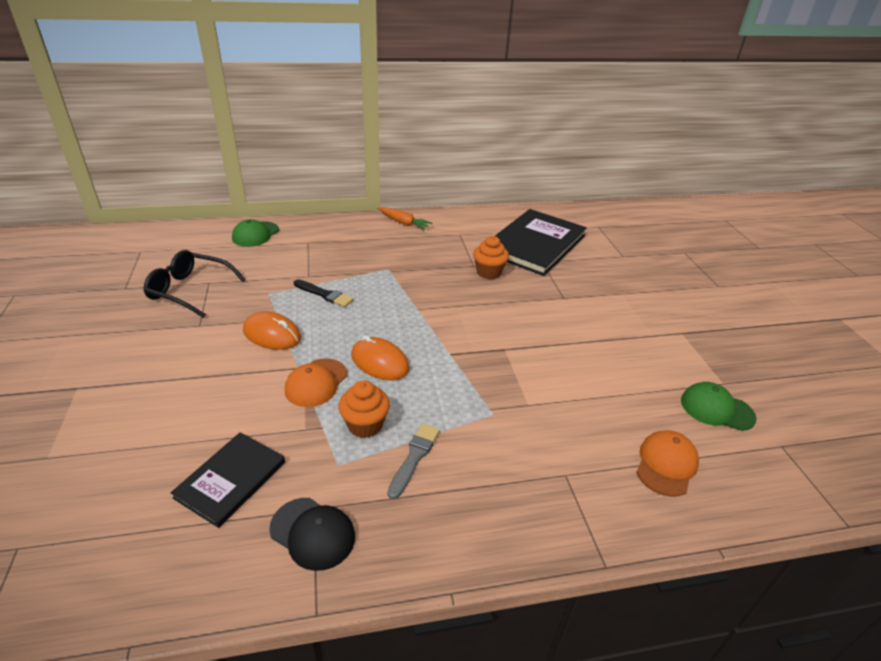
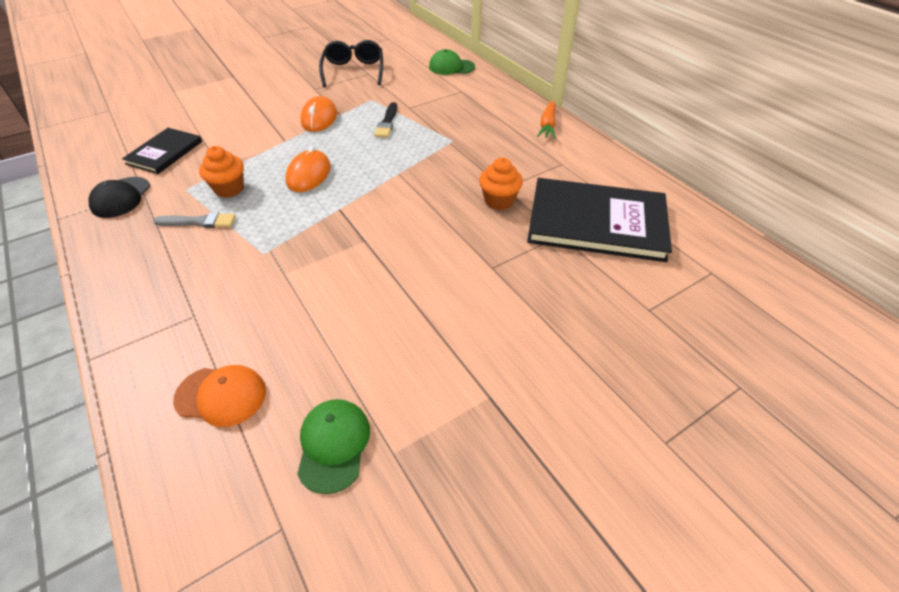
camera: 70 degrees right, 10 degrees up
(231, 479) = (164, 152): black book -> black book turned 75 degrees counterclockwise
(316, 383) = (270, 153): orange cap -> none

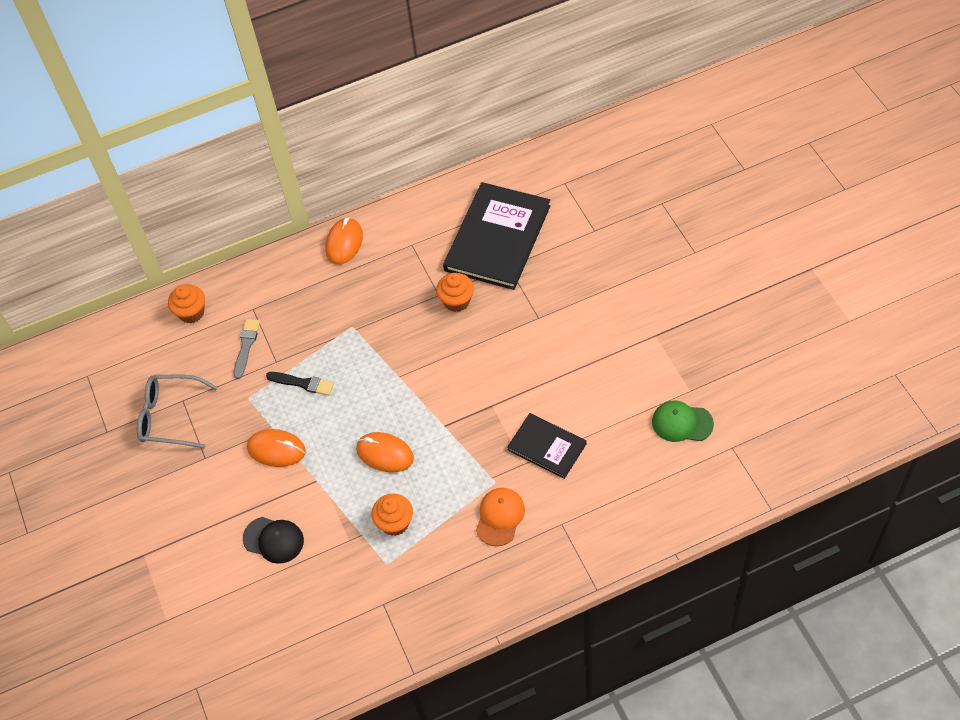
camera: 75 degrees left, 10 degrees up
(121, 197) = (390, 622): black cap -> black cap (273, 540)
(164, 152) = (312, 599): black book -> black book (546, 447)
(199, 222) = (443, 541): grey brush -> grey brush (246, 346)
(221, 395) = (638, 492): orange cap -> orange cap (500, 517)
(354, 71) = (170, 416): black glasses -> grey glasses
(451, 67) = (191, 312): green cap -> orange cupcake
(547, 125) = (344, 243): orange carrot -> orange mouse

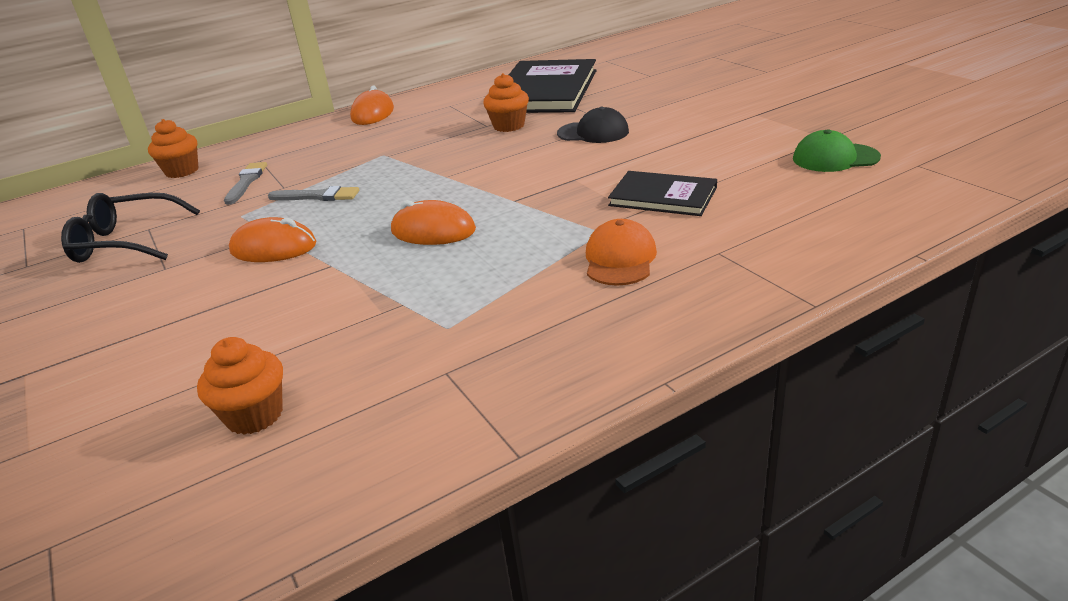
camera: 10 degrees left, 25 degrees down
(170, 416) = (126, 242): grey glasses -> black glasses
(273, 540) = (255, 328): black cap -> black cap (593, 132)
(303, 383) = (317, 196): black brush -> grey brush
(395, 523) = (455, 286): orange cupcake -> orange cupcake (255, 415)

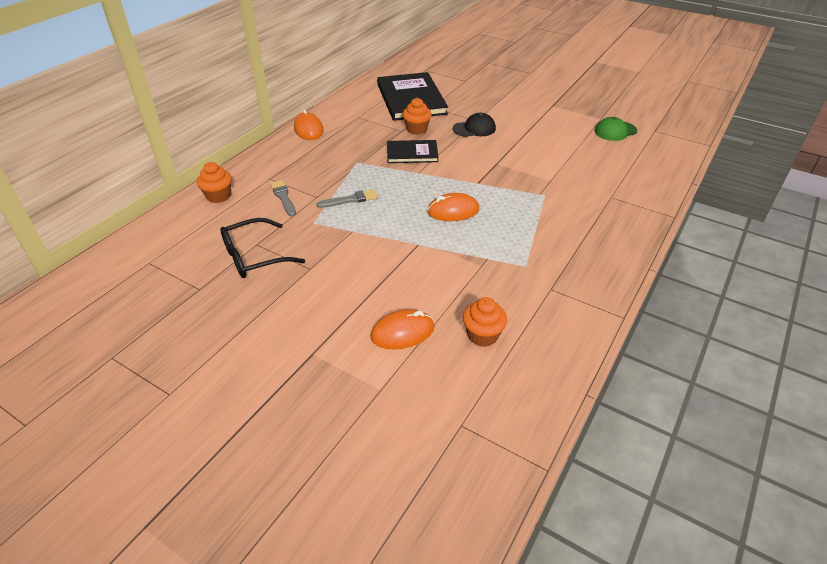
camera: 30 degrees left, 10 degrees up
(273, 248) = (367, 240): orange mouse -> orange mouse (402, 332)
(620, 259) = (569, 209): orange cap -> none
(663, 197) = (554, 168): black book -> black book (412, 153)

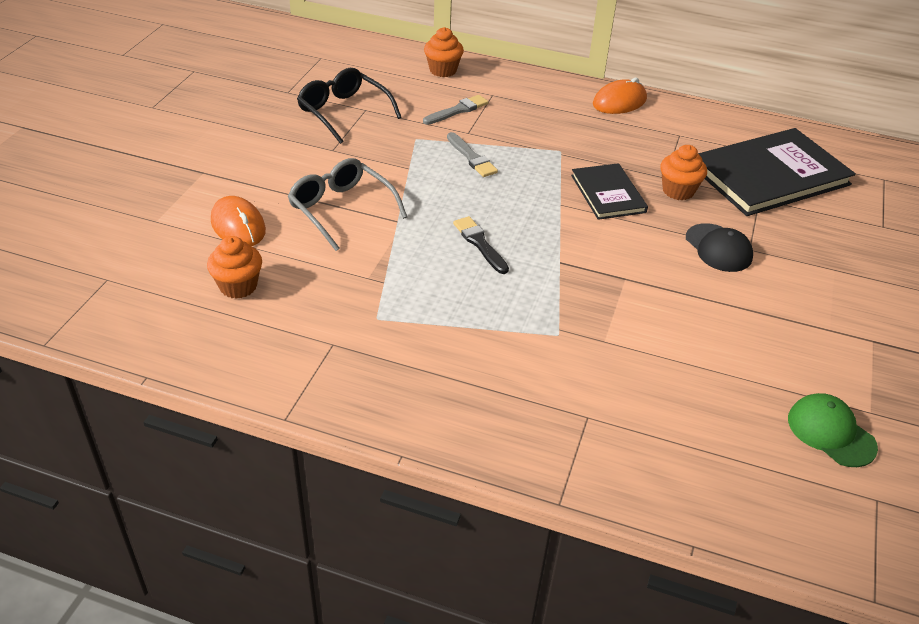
camera: 75 degrees right, 0 degrees up
(396, 271) = (341, 209): none -> grey glasses
(453, 211) = (480, 244): orange mouse -> black brush

